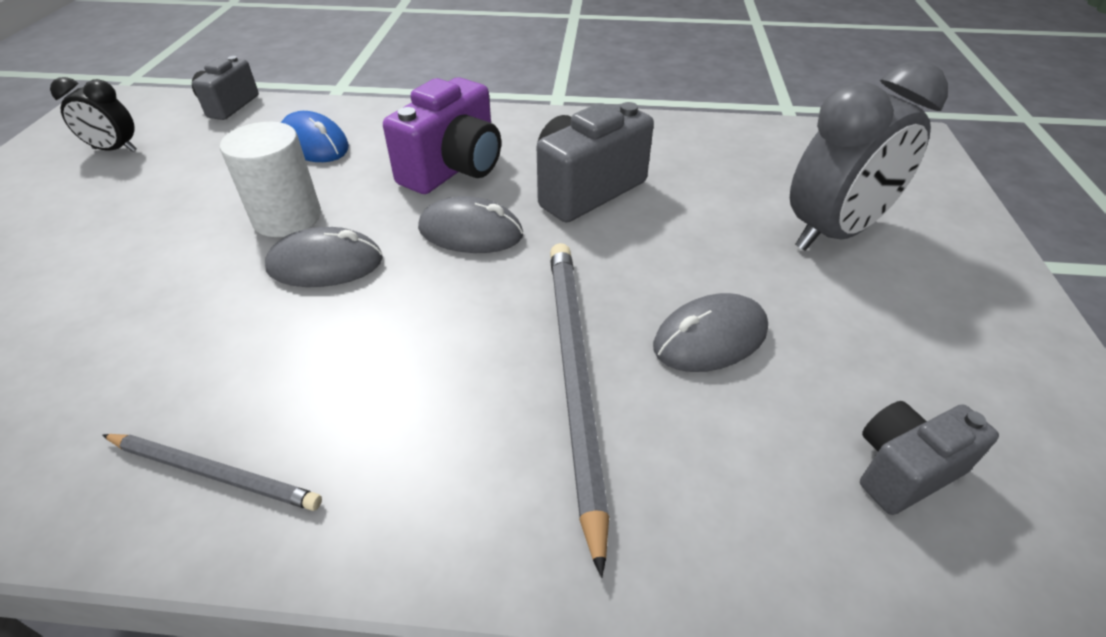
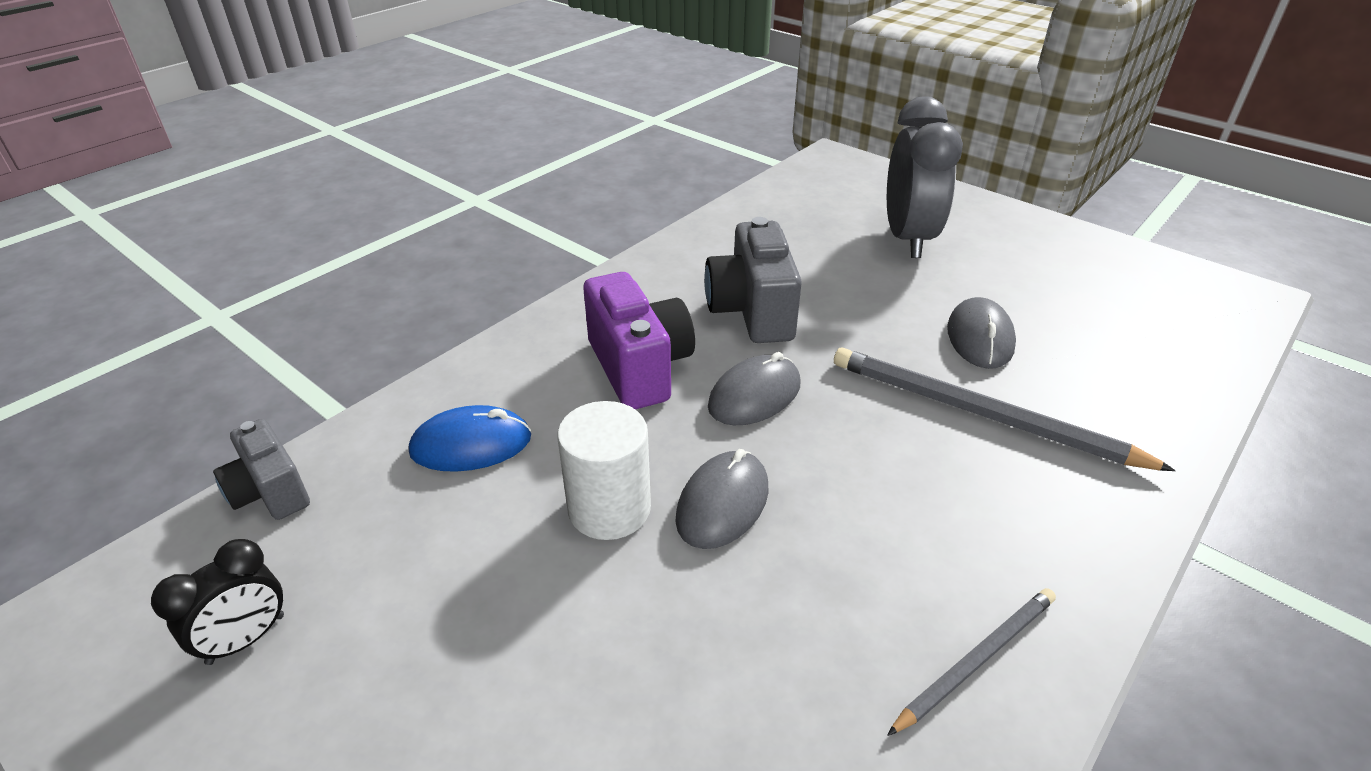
camera: 55 degrees left, 5 degrees down
(903, 470) = (1131, 326): grey camera -> none

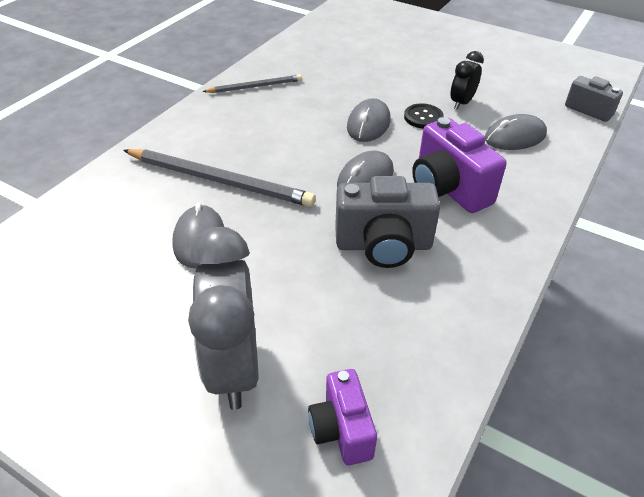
camera: 170 degrees right, 5 degrees up
(246, 639) = (535, 70): black clock -> black clock (461, 103)
(471, 444) = (515, 137): blue mouse -> grey mouse
(609, 508) = (423, 117): white cylinder -> black button
(752, 311) = (383, 245): grey camera -> grey camera turned 105 degrees clockwise
(817, 204) = (341, 430): none -> purple camera
(976, 660) = (255, 86): grey pencil -> grey pencil turned 150 degrees counterclockwise

